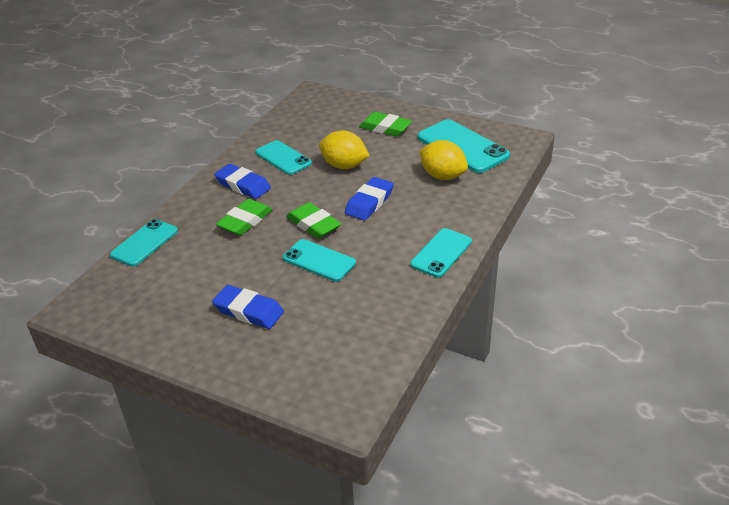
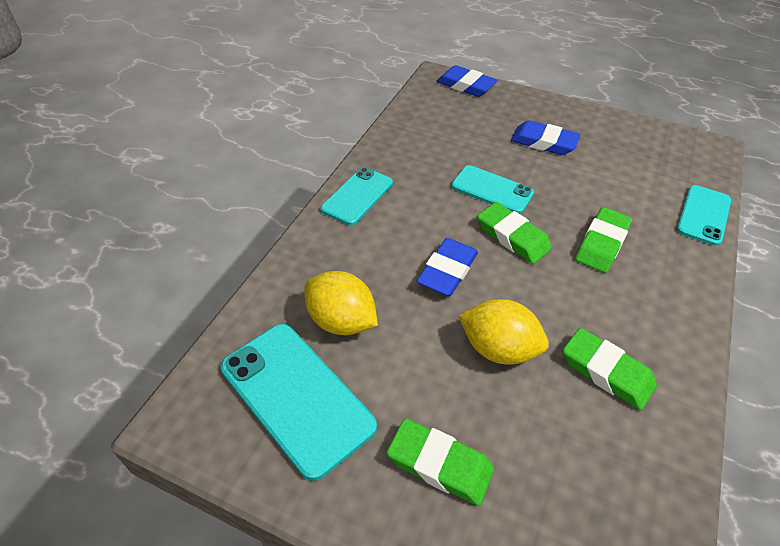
camera: 175 degrees right, 10 degrees up
(243, 185) = (639, 308): blue eraser -> blue eraser (466, 85)
(283, 158) = (606, 372): turquoise phone -> green eraser

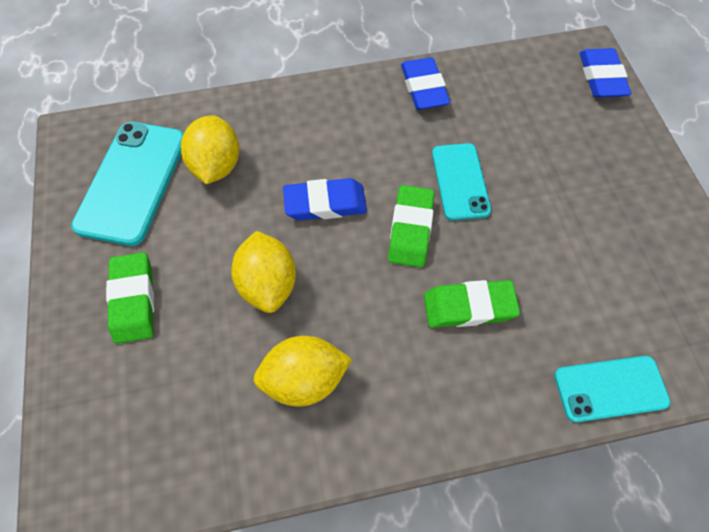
camera: 55 degrees right, 15 degrees up
(357, 196) = (357, 94): turquoise phone -> none
(543, 142) = (579, 187): blue eraser -> blue eraser (424, 88)
(606, 372) = (304, 379): green eraser -> yellow lemon

